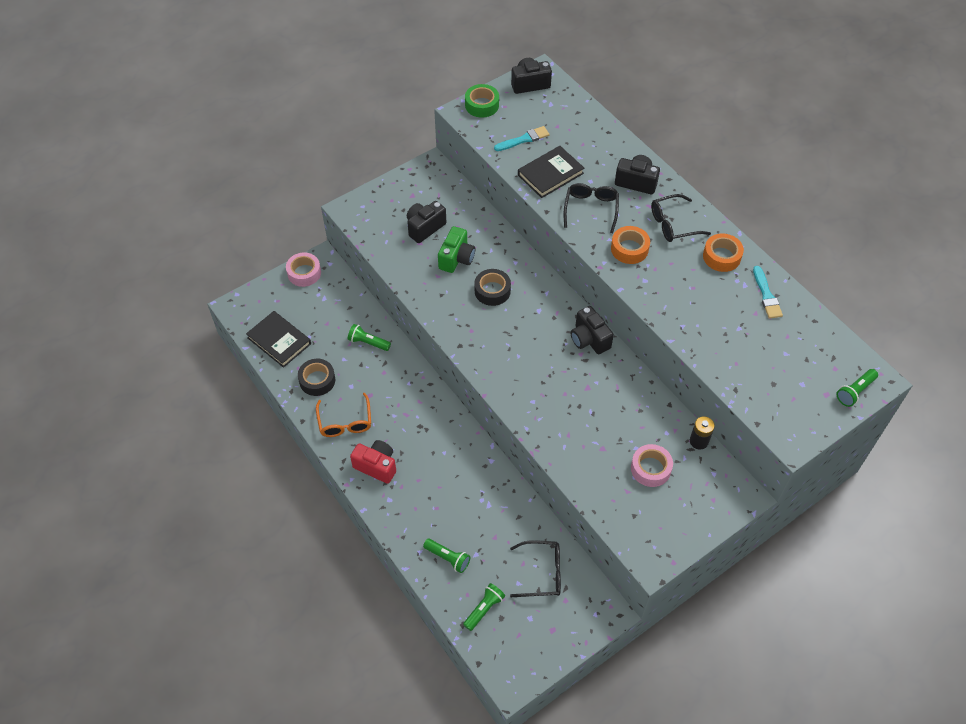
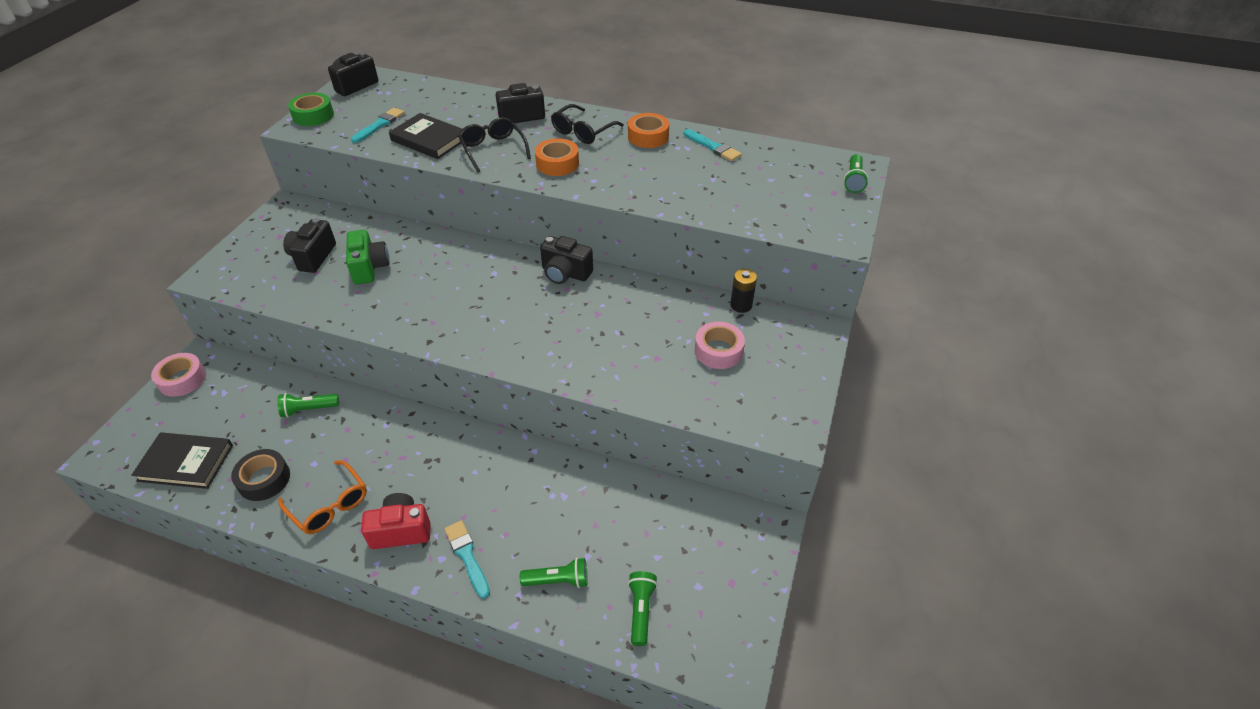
camera: 35 degrees left, 10 degrees down
(405, 507) = (467, 556): none -> turquoise brush
(492, 291) = (431, 278): black tape -> none
(542, 573) = (674, 530): black glasses -> none
(550, 174) = (429, 139): black book -> black book turned 75 degrees counterclockwise

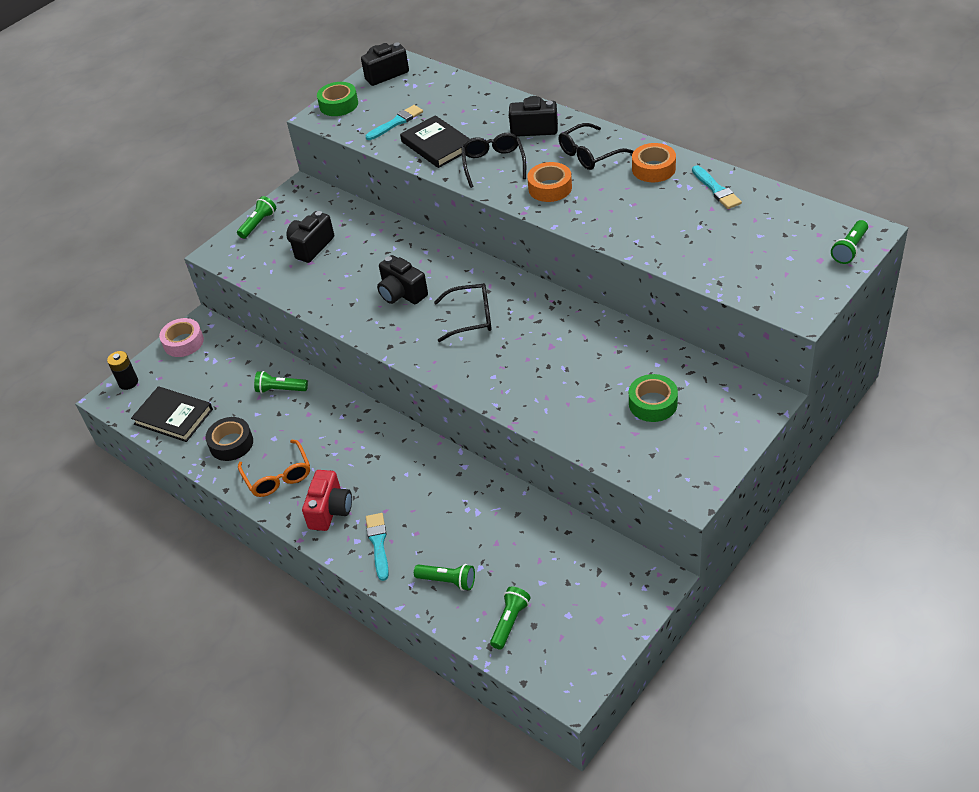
camera: 25 degrees right, 0 degrees up
(247, 243) = (258, 224): none -> green flashlight
(369, 268) = (357, 265): green camera -> none
(401, 531) = (330, 510): red camera -> red camera turned 90 degrees clockwise
(506, 300) = (471, 318): none -> black glasses
(565, 273) = (535, 300): black camera -> black camera (402, 293)
(718, 351) = (653, 403): pink tape -> green tape
(741, 305) = (696, 362): black battery -> black battery (128, 382)

